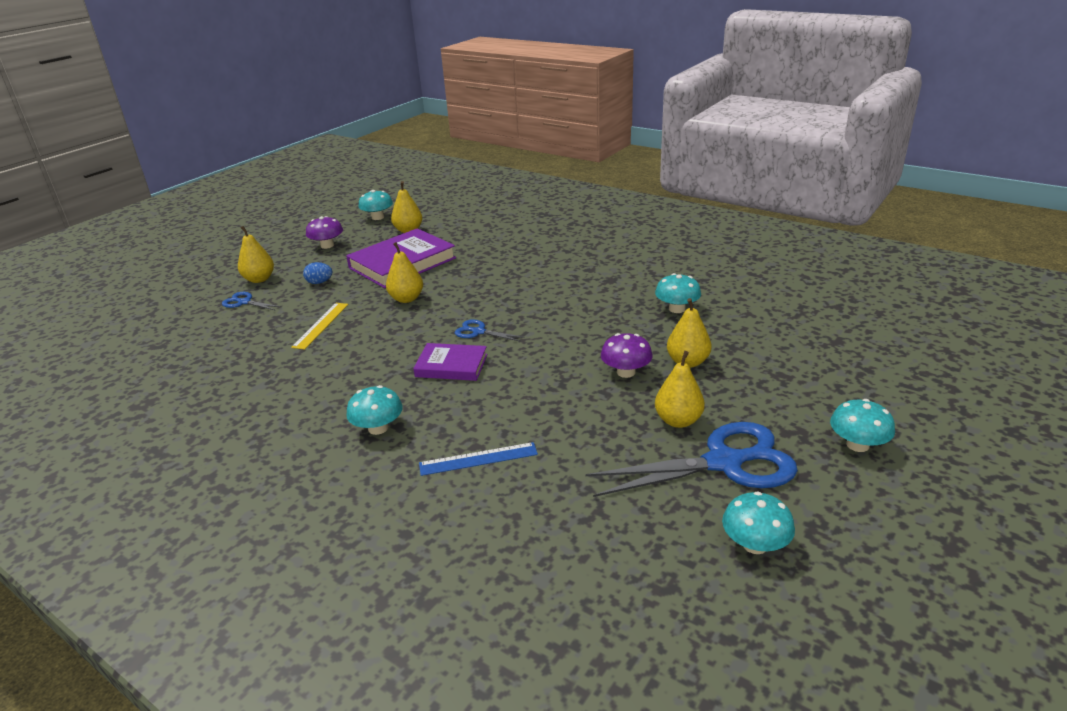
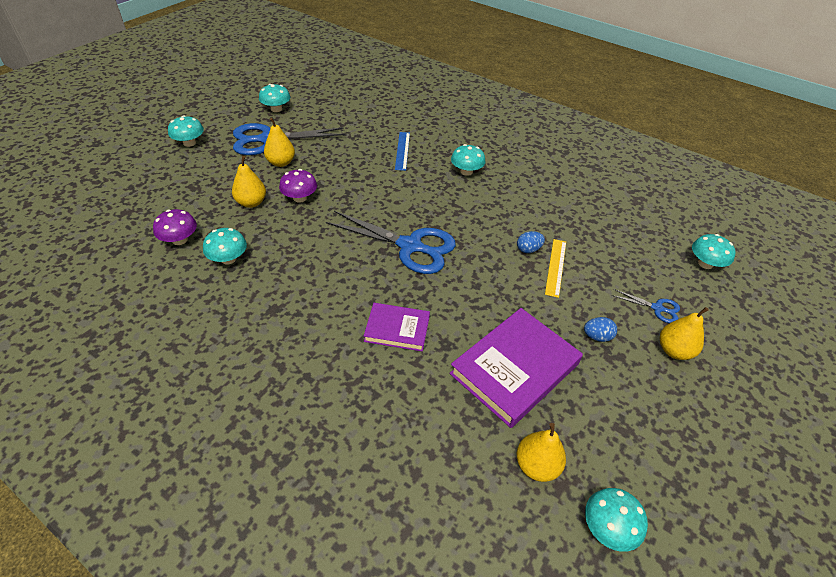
camera: 175 degrees right, 15 degrees up
(147, 339) = (705, 264): none -> turquoise mushroom
(327, 245) = (639, 429): purple mushroom -> purple mushroom (180, 240)
(341, 338) = (528, 249): none -> blue egg
(406, 299) = (487, 298): yellow pear -> none
(451, 366) = (428, 213): purple book -> purple book (397, 329)
(478, 332) = (410, 246): blue scissors -> blue scissors, size x2.19
(478, 459) = (402, 150): blue ruler -> blue ruler turned 75 degrees counterclockwise

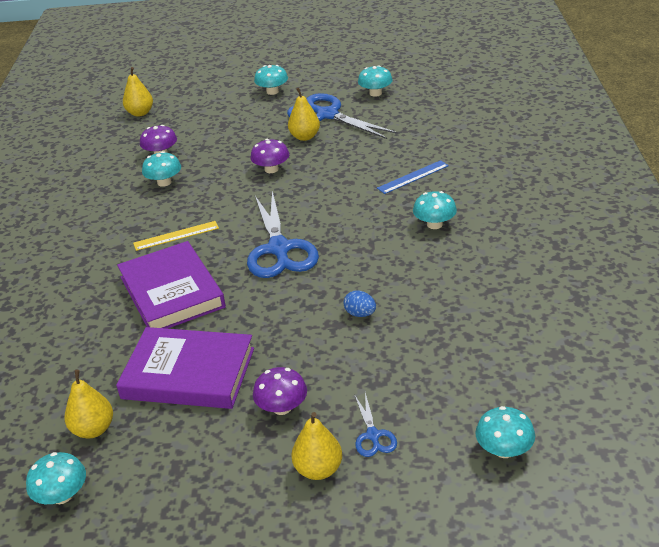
camera: 60 degrees right, 10 degrees down
(251, 203) = (237, 154): yellow pear -> yellow pear (140, 113)
(397, 329) = (172, 292): purple book -> purple book, size x1.74
(556, 267) = (355, 341): yellow ruler -> yellow ruler (176, 236)
(597, 336) = (282, 407): blue egg -> purple mushroom

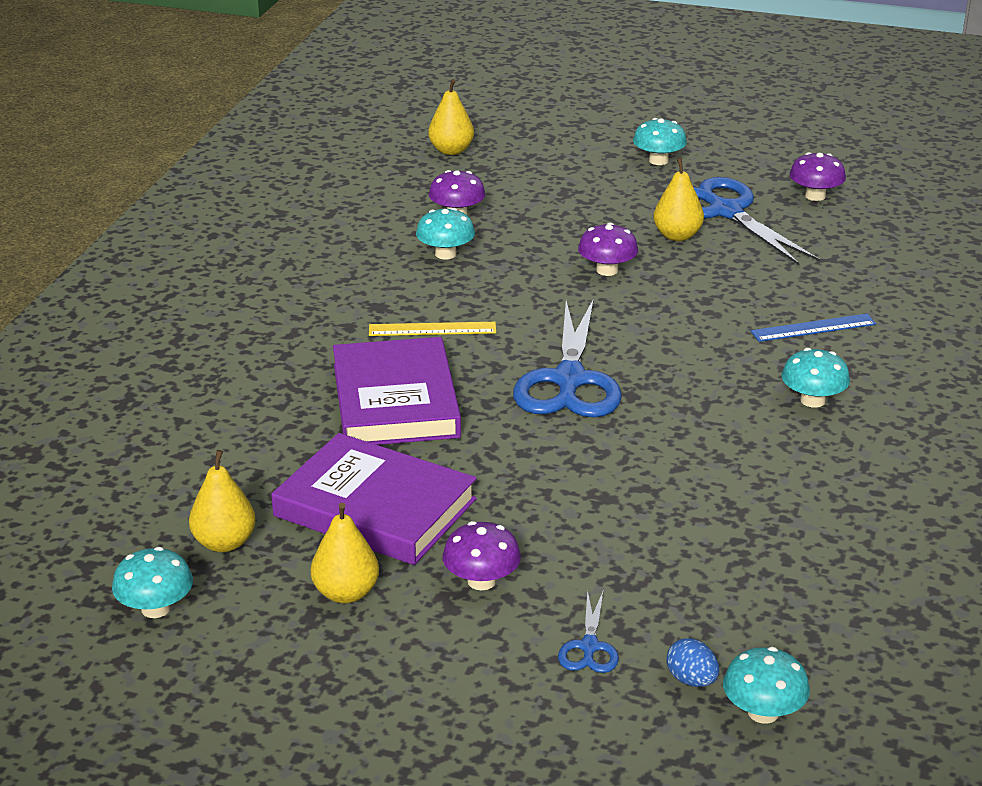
camera: 15 degrees right, 5 degrees down
(318, 469) = (496, 667): yellow pear -> yellow pear (346, 593)
(360, 314) = (644, 492): blue egg -> blue egg (691, 680)
(375, 93) = (815, 196): turquoise mushroom -> purple mushroom

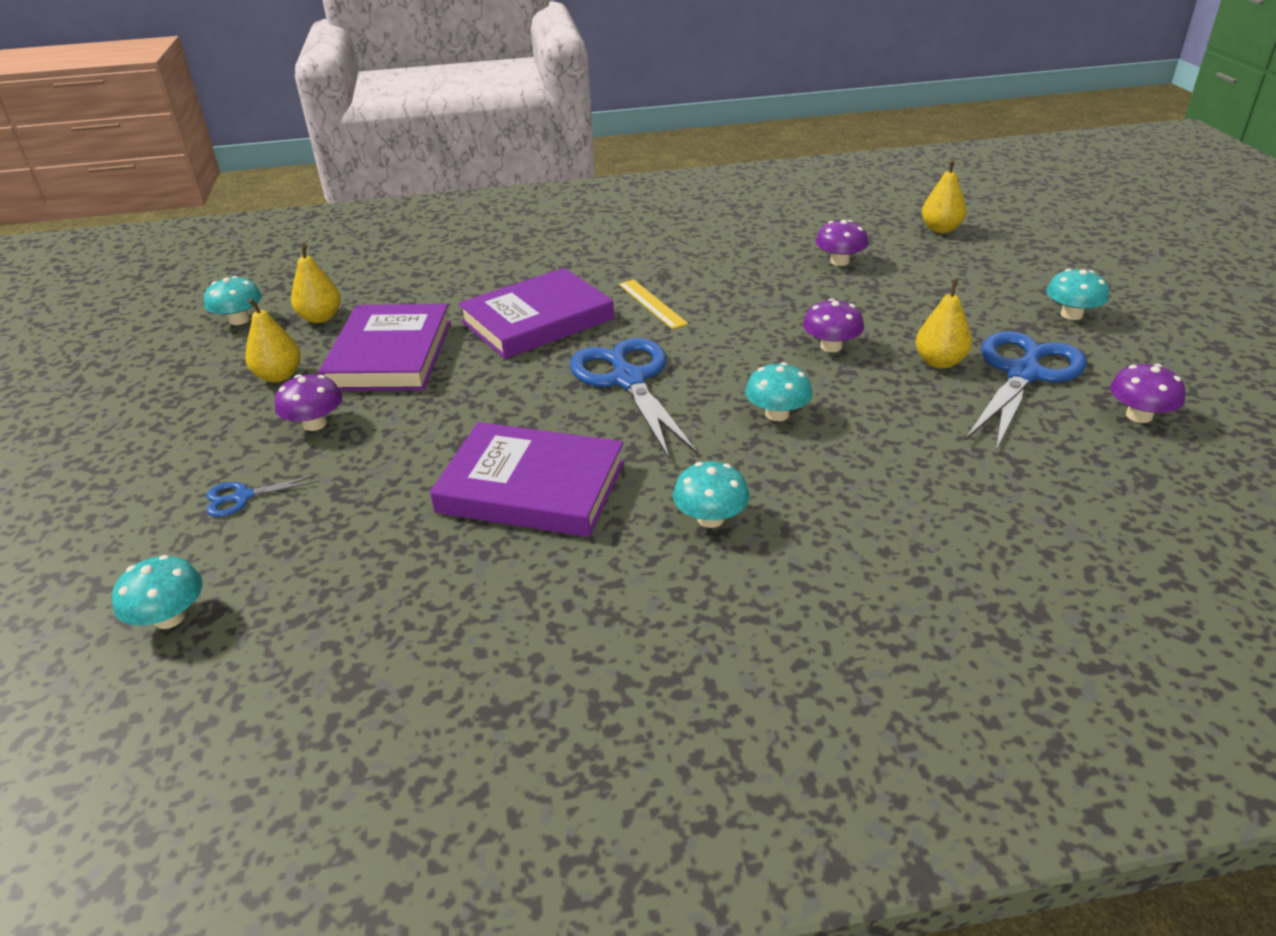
camera: 65 degrees right, 5 degrees up
(445, 254) = (771, 275): turquoise mushroom -> turquoise mushroom (777, 414)
(569, 380) = (628, 380): blue scissors -> blue scissors turned 90 degrees clockwise
(691, 680) = (209, 563): blue egg -> none
(705, 473) = (531, 487): none -> purple book
(813, 328) = (854, 484): blue ruler -> none

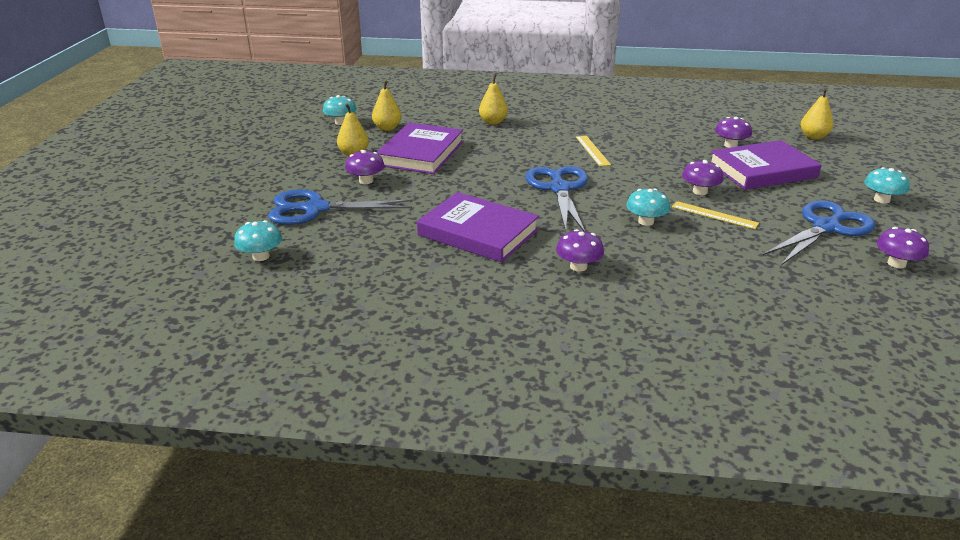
camera: 15 degrees right, 5 degrees down
(243, 497) = (315, 209): blue scissors -> blue scissors, size x2.19
(537, 320) = (516, 149): purple book -> purple book (762, 170)
(710, 518) = (578, 266): turquoise mushroom -> purple mushroom
(867, 383) = (714, 215): none -> yellow ruler
(939, 362) = (770, 211): yellow pear -> yellow pear (493, 122)

